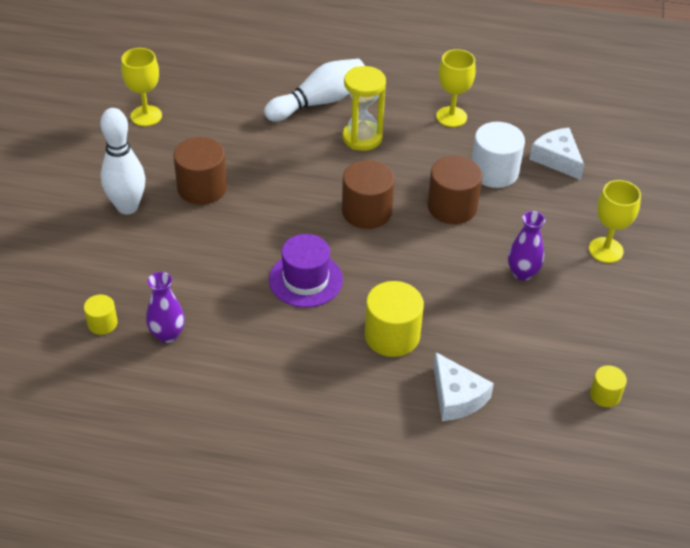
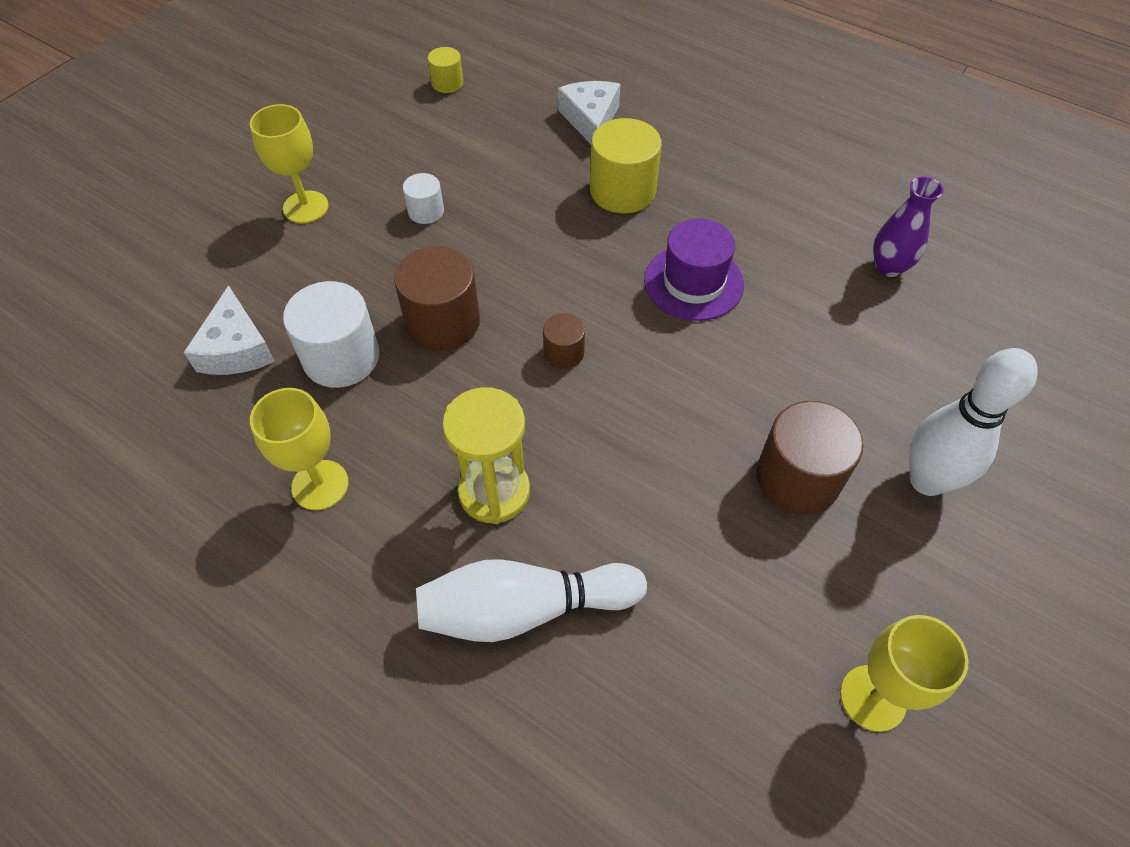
camera: 155 degrees left, 10 degrees up
(102, 323) = (972, 305): yellow cylinder -> none
(367, 211) = (564, 353): brown cylinder -> brown cylinder, size x0.53
(522, 273) = (426, 211): purple vase -> white cylinder

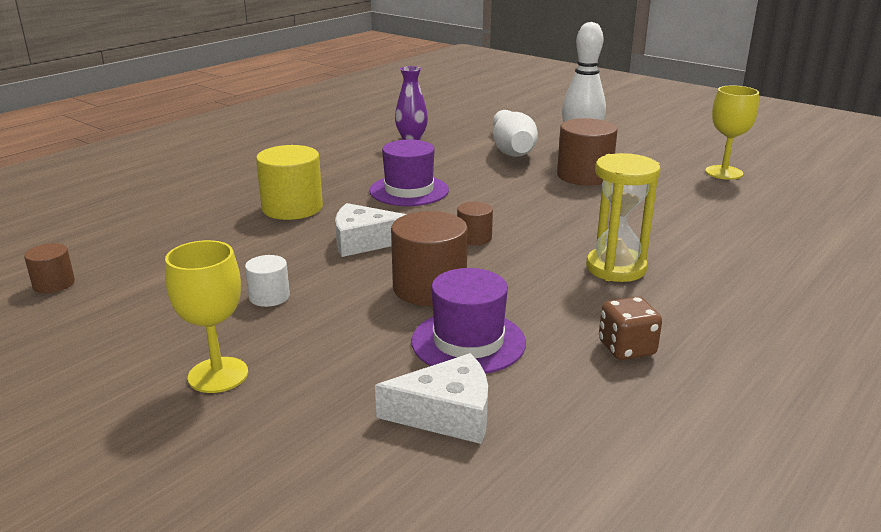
camera: 85 degrees left, 30 degrees down
(320, 485) = (626, 348): yellow goblet -> brown dice
(341, 357) = (468, 342): white cylinder -> purple hat
(447, 83) = (54, 284): yellow cylinder -> brown cylinder
(524, 609) = (713, 260): white bowling pin -> white bowling pin (512, 149)
(590, 120) = (185, 215): white cheese -> white cheese (364, 241)

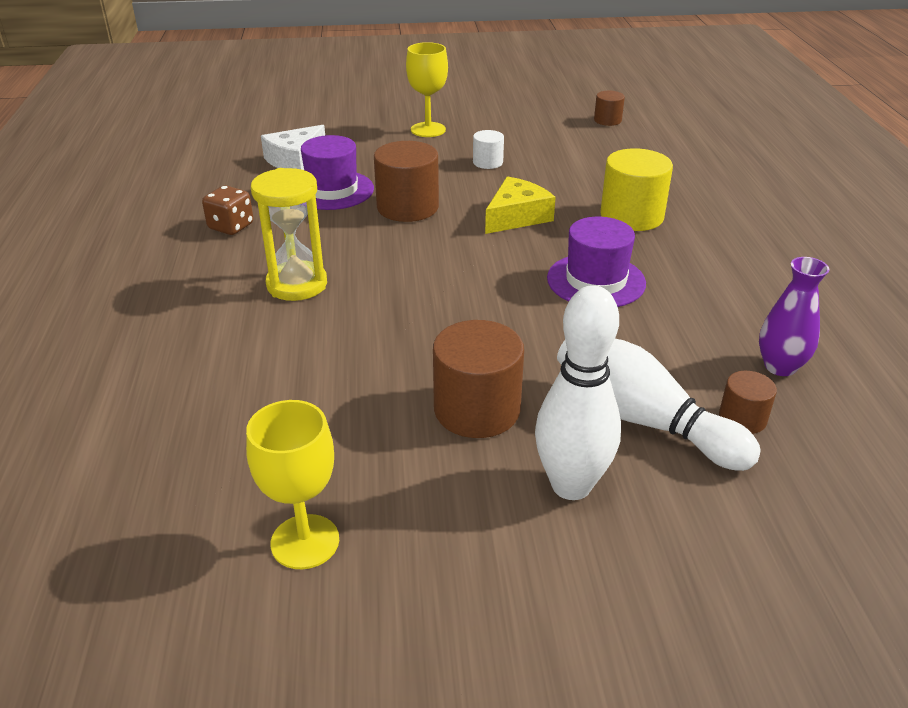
camera: 135 degrees right, 10 degrees up
(364, 241) = (516, 217): white cheese -> yellow cheese
(474, 238) = (447, 259): brown cylinder -> brown cylinder (742, 418)

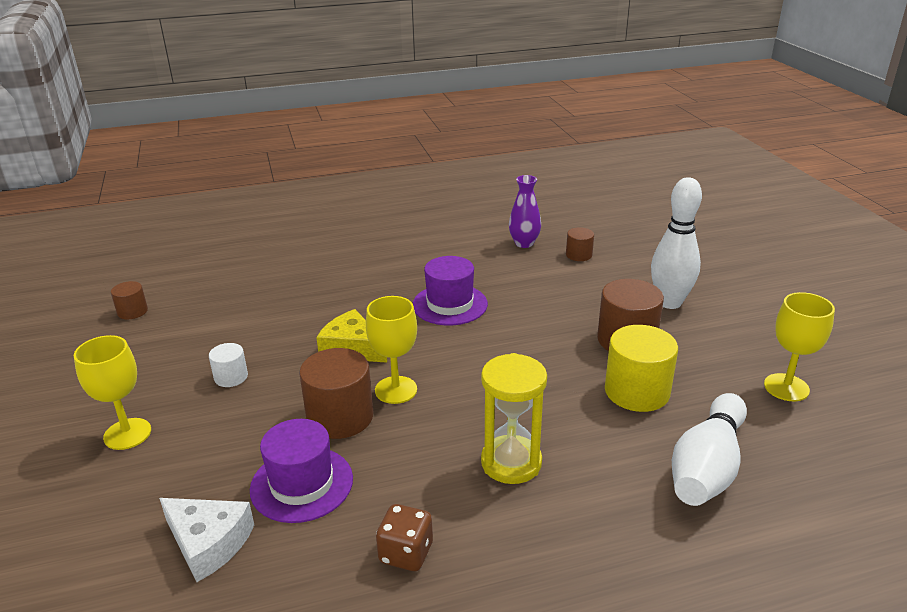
camera: 100 degrees left, 5 degrees down
(436, 235) = (396, 390): none -> yellow goblet
(631, 216) = (344, 293): yellow cylinder -> yellow cylinder (637, 391)
(642, 420) = (599, 283): white bowling pin -> white bowling pin (707, 467)

